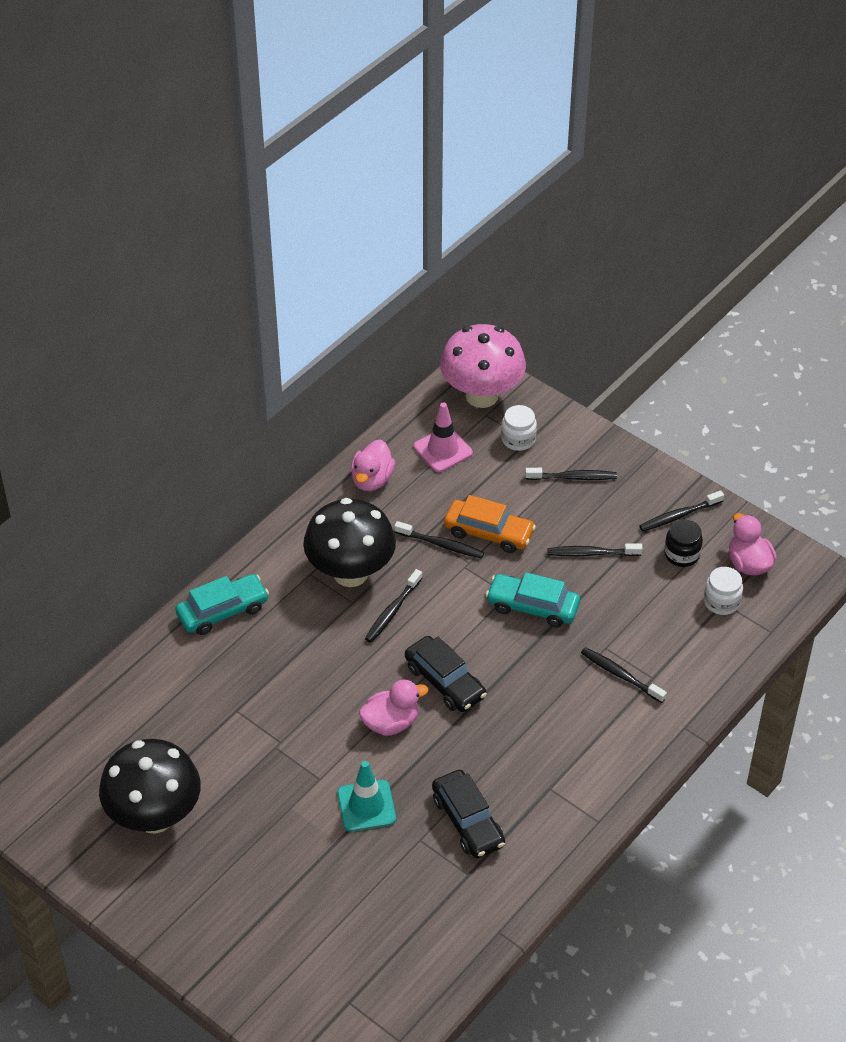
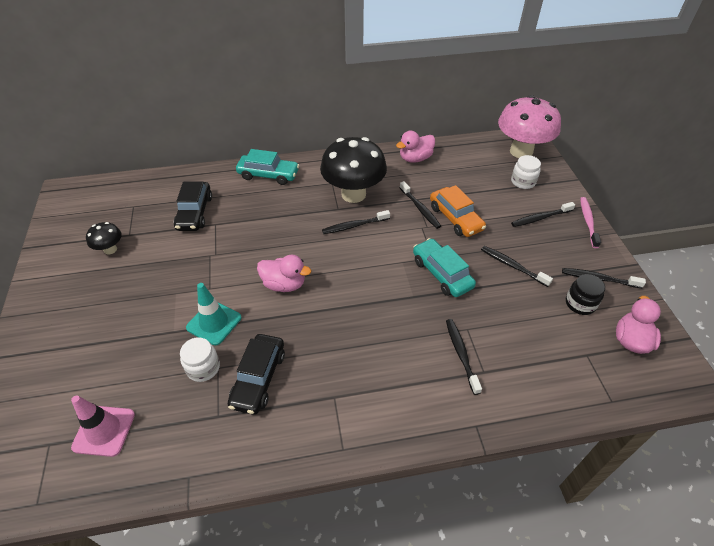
camera: 40 degrees right, 0 degrees up
(155, 816) = (110, 249): black mushroom -> black mushroom, size x0.47
(443, 450) = (471, 165): pink traffic cone -> pink traffic cone (104, 431)
(445, 682) = (341, 282): black car -> black car (194, 213)
(573, 477) = (540, 218): black toothbrush -> black toothbrush turned 120 degrees clockwise
(622, 452) = (588, 222): none -> pink toothbrush
(721, 602) = (586, 353): white jar -> white jar (203, 368)

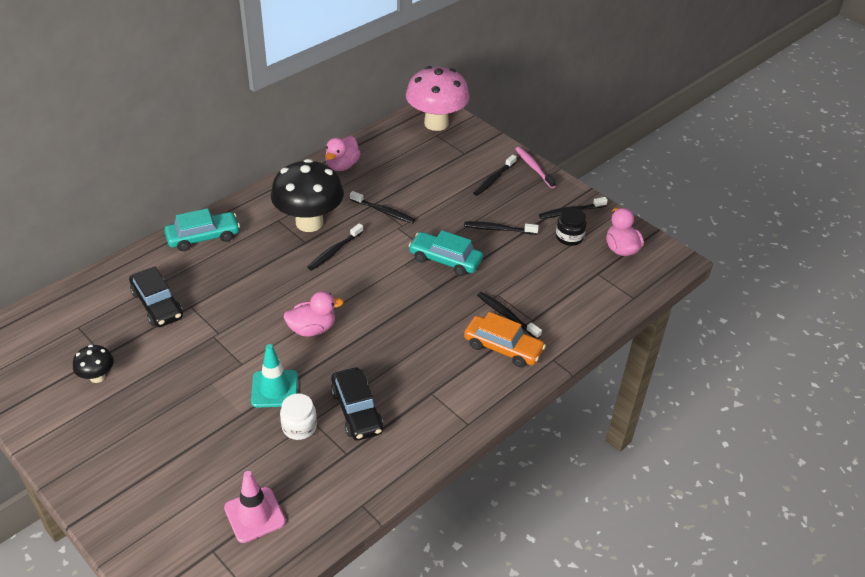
camera: 35 degrees left, 5 degrees down
(455, 218) = (422, 208): orange car -> orange car (503, 348)
(523, 182) = (457, 152): white jar -> none

